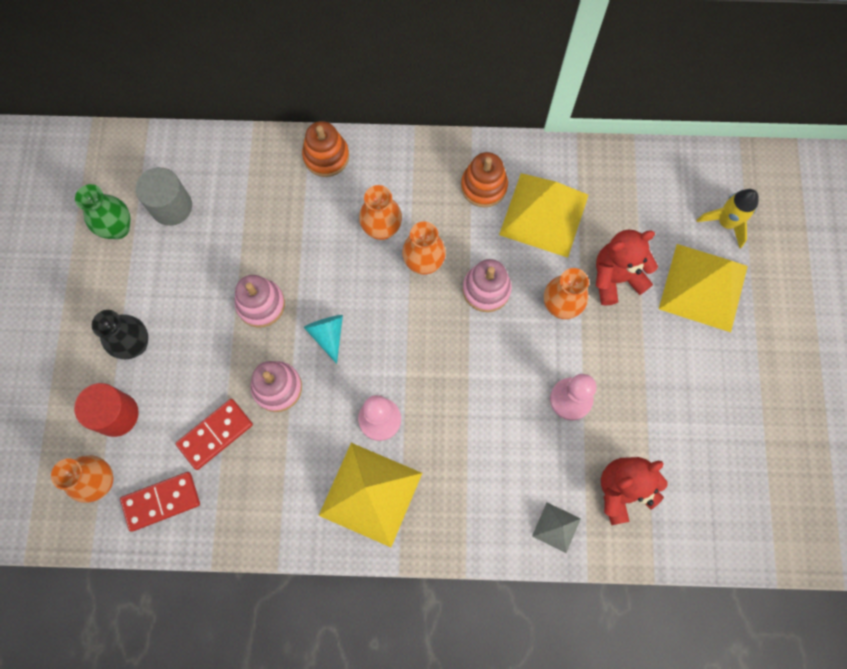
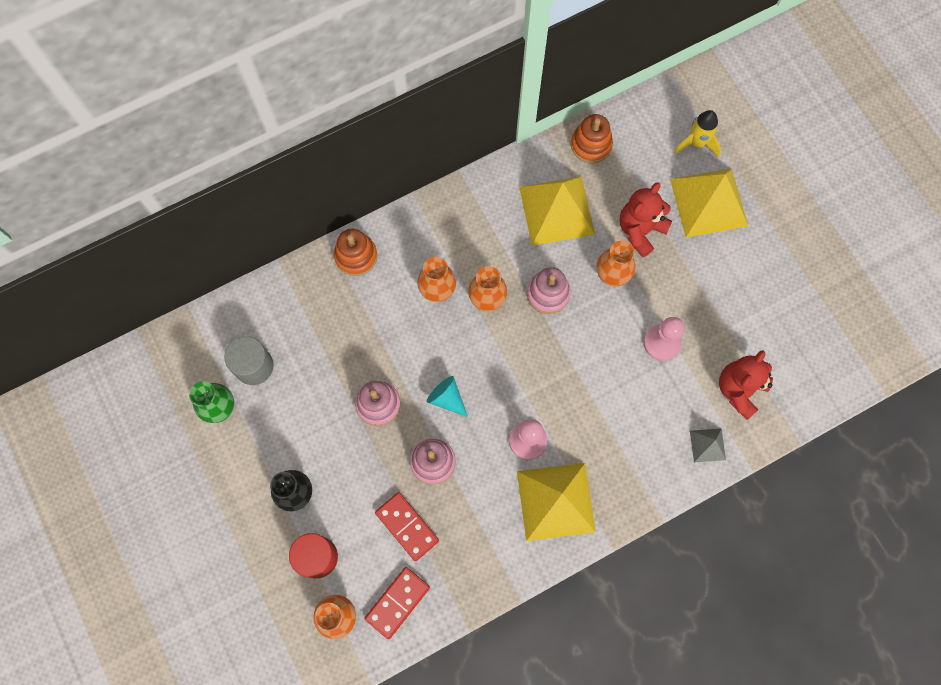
camera: 30 degrees left, 0 degrees up
(215, 434) = (407, 526): red domino -> red domino turned 60 degrees counterclockwise
(484, 186) = (497, 213): orange stacking toy -> orange stacking toy (591, 144)

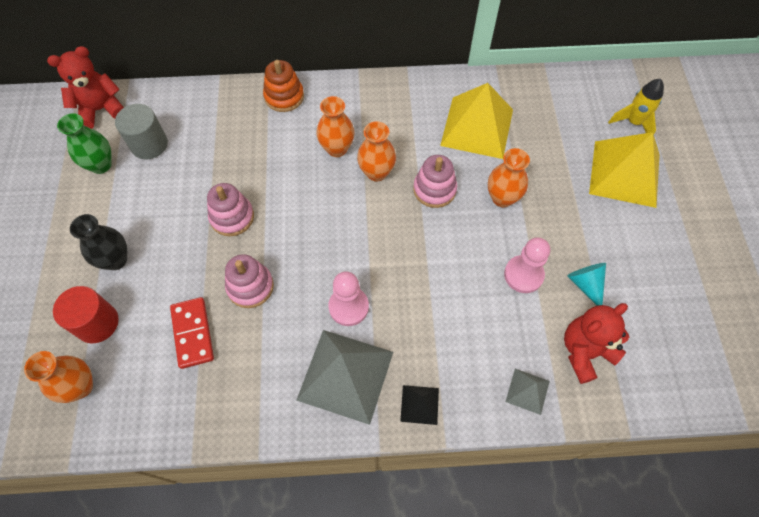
camera: 25 degrees right, 10 degrees down
(397, 603) = (141, 400): red domino -> none
(447, 398) = (295, 238): turquoise cone -> turquoise cone (585, 284)
(555, 501) = (345, 375): yellow pyramid -> grey pyramid
(591, 144) = (533, 89): orange stacking toy -> none
(627, 496) = (419, 404): none -> black pyramid
(640, 230) = (547, 171): red teddy bear -> red teddy bear (101, 109)

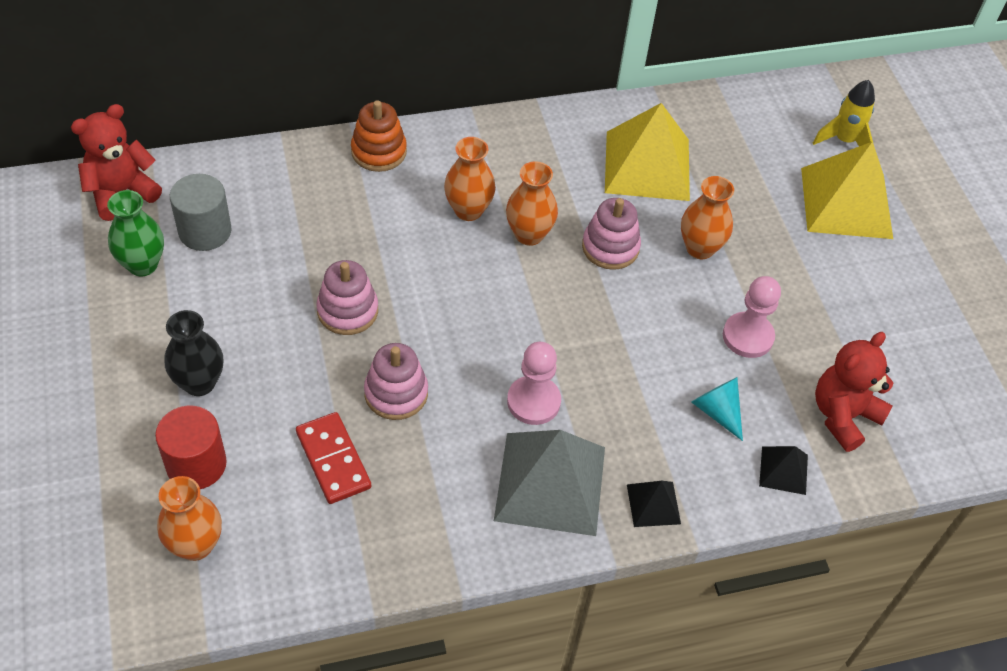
camera: 15 degrees left, 10 degrees down
(527, 391) = (783, 470): grey pyramid -> black pyramid
(585, 284) = (827, 338): turquoise cone -> turquoise cone (717, 411)

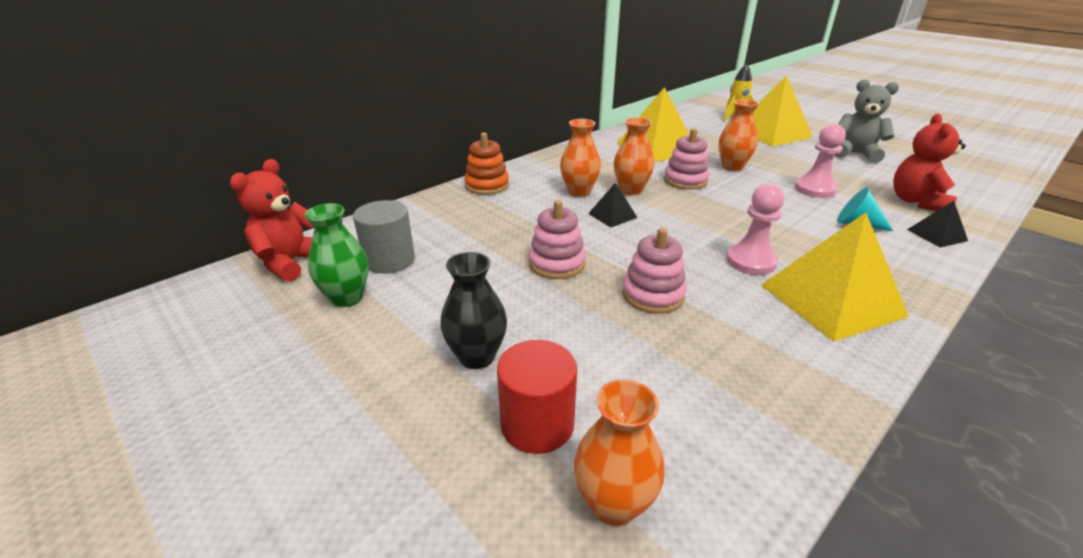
camera: 25 degrees left, 20 degrees down
(333, 460) = (660, 359): red domino -> none
(550, 483) = (831, 300): grey pyramid -> yellow pyramid
(653, 504) = (907, 282): black pyramid -> black pyramid (612, 215)
(900, 299) = (855, 154): none -> grey teddy bear

